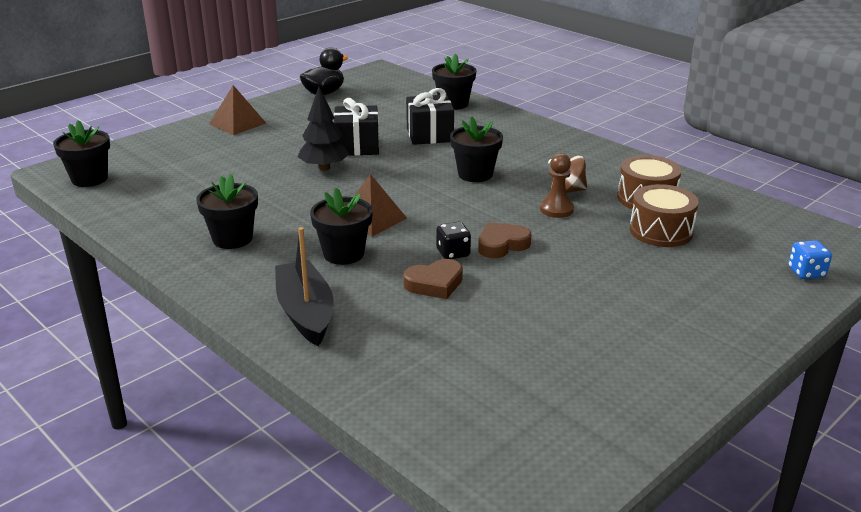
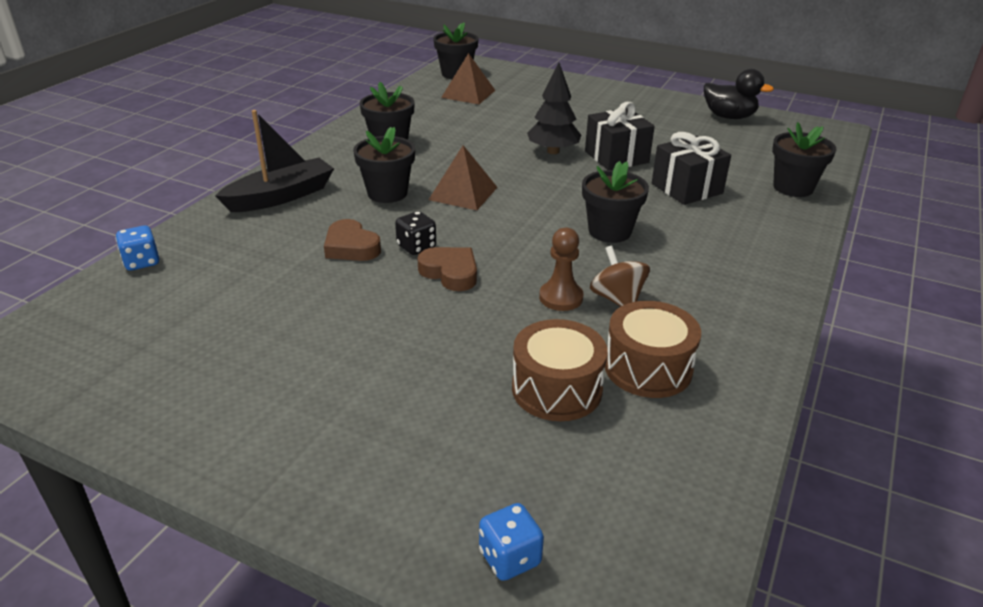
camera: 70 degrees right, 5 degrees up
(237, 123) = (611, 97): brown pyramid -> brown pyramid (468, 94)
(394, 408) = (142, 262): none -> blue dice

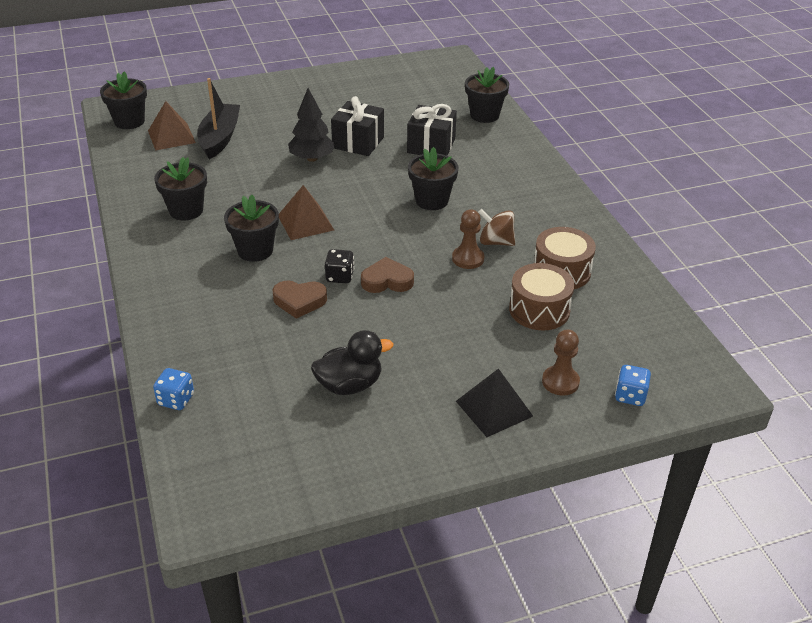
camera: 45 degrees left, 5 degrees up
(281, 196) = (183, 296): black boat -> black boat (219, 138)
(343, 450) = (494, 408): none -> black pyramid
(455, 477) = (560, 382): none -> brown pawn
(729, 117) = (380, 74): black duck -> black duck (349, 385)

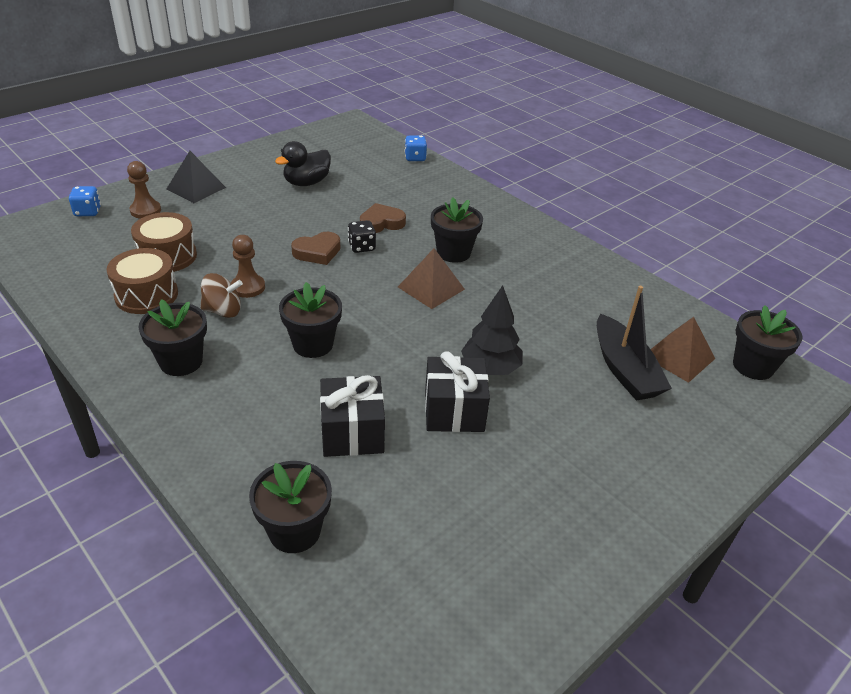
camera: 155 degrees right, 0 degrees up
(186, 210) = (553, 274): black flower pot -> black flower pot (181, 362)

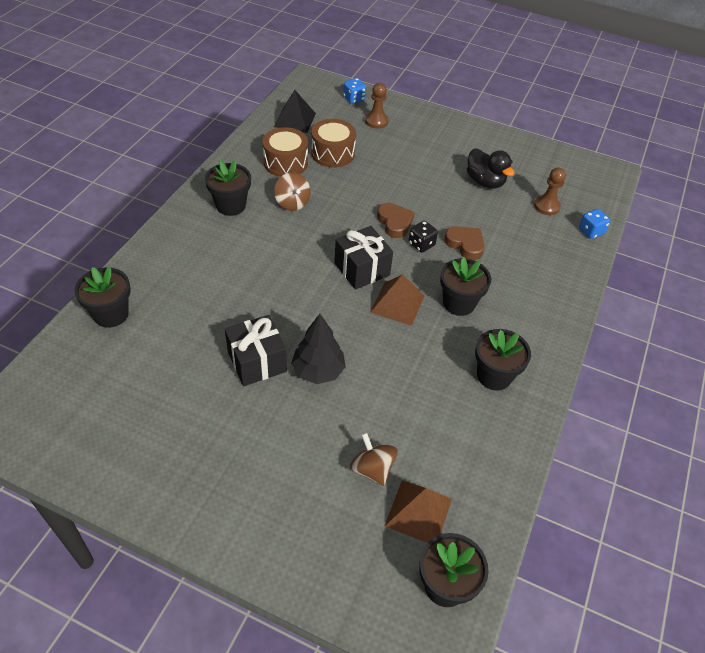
camera: 65 degrees right, 10 degrees up
(196, 188) = (424, 131): black pyramid -> black pyramid (295, 120)
(248, 287) = (326, 204): brown pawn -> brown pawn (546, 206)
(306, 183) = (485, 182): black duck -> black duck turned 150 degrees counterclockwise
(313, 344) = (285, 260): black flower pot -> black flower pot (494, 376)
(317, 252) = (395, 223): brown heart -> brown heart turned 150 degrees counterclockwise
(352, 433) = (207, 312): black gift -> black gift (362, 269)
(624, 370) = (372, 469): black boat -> brown spinning top

